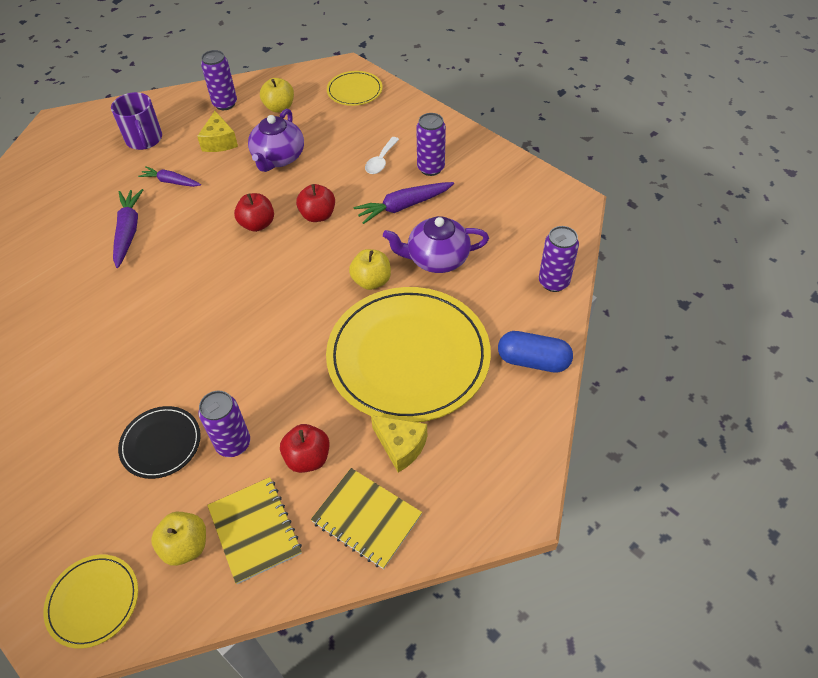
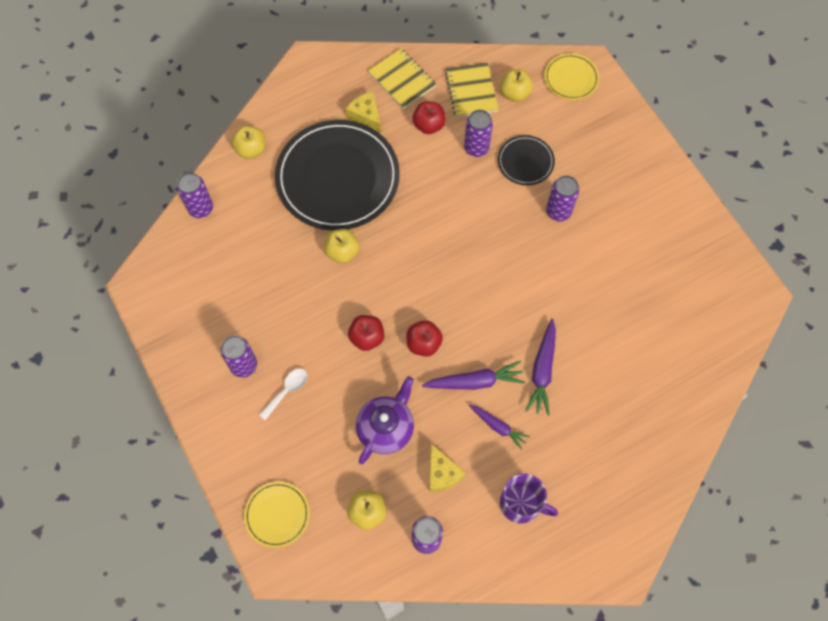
camera: 165 degrees left, 15 degrees up
(113, 390) = (558, 211): none -> purple can
(144, 139) = (521, 503): purple mug -> purple mug turned 120 degrees clockwise
(219, 142) = (442, 473): yellow cheese -> yellow cheese turned 150 degrees clockwise
(403, 206) = (287, 324): purple carrot -> purple carrot (475, 381)
(408, 356) = (337, 177): yellow plate -> black plate
(436, 259) = (282, 258): purple teapot -> none
(533, 361) = (251, 149): blue capsule -> yellow apple

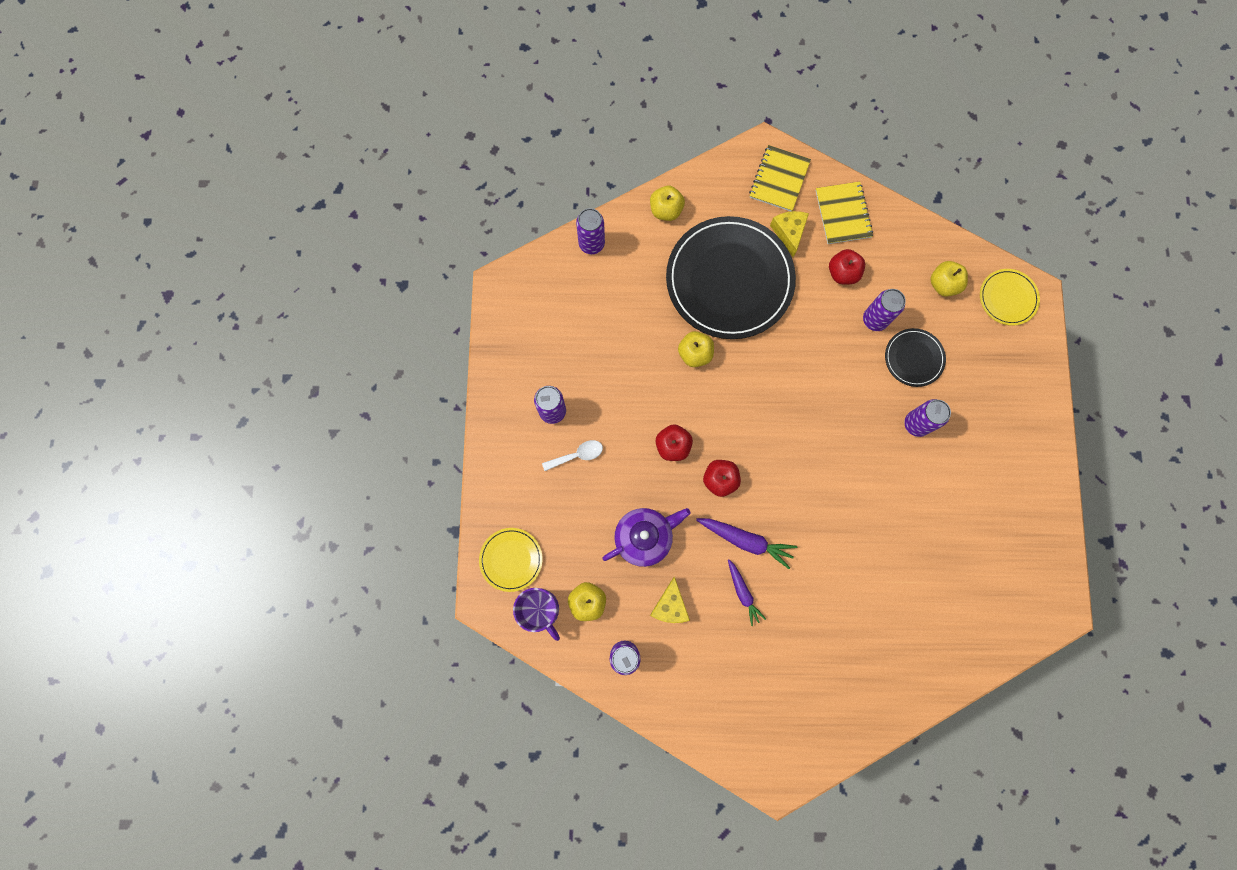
camera: 30 degrees right, 10 degrees up
(471, 91) = (902, 260): yellow notebook -> yellow notebook (779, 179)
(521, 503) = (724, 673): purple mug -> purple mug (540, 610)
(542, 370) = (812, 565): purple carrot -> none

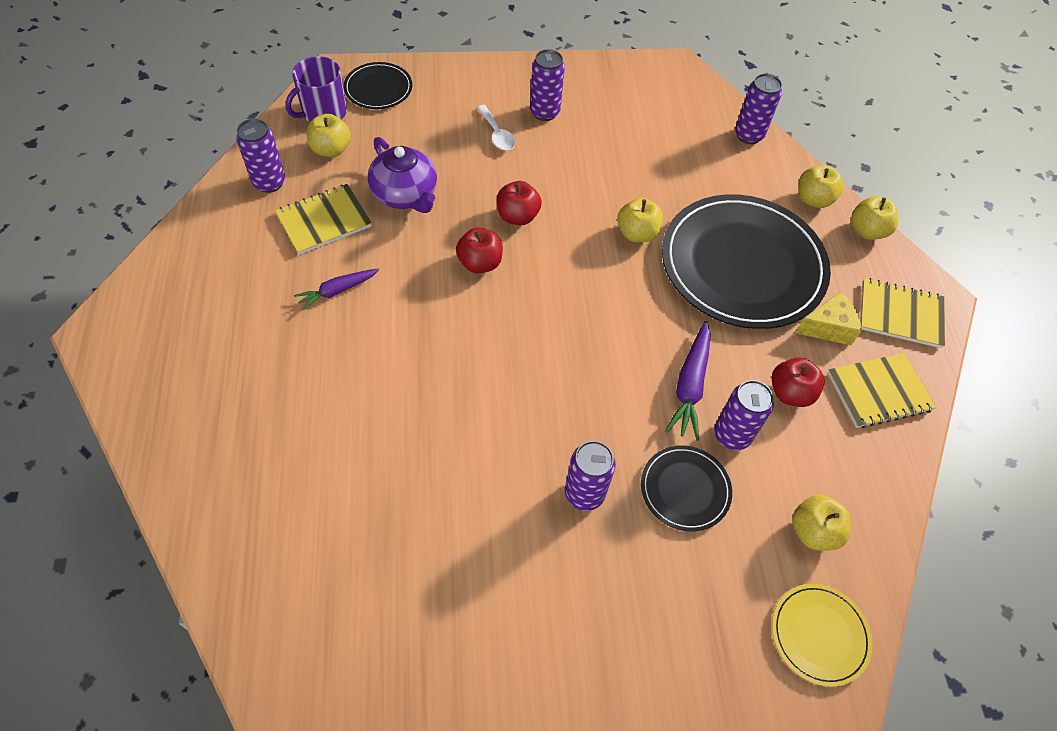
camera: 80 degrees right, 20 degrees down
(511, 559) = (378, 88): yellow plate -> black plate
(670, 606) = (324, 221): yellow cheese -> yellow notebook
(700, 179) = (867, 231): none -> yellow apple
(746, 540) = (404, 292): purple carrot -> purple carrot (690, 385)

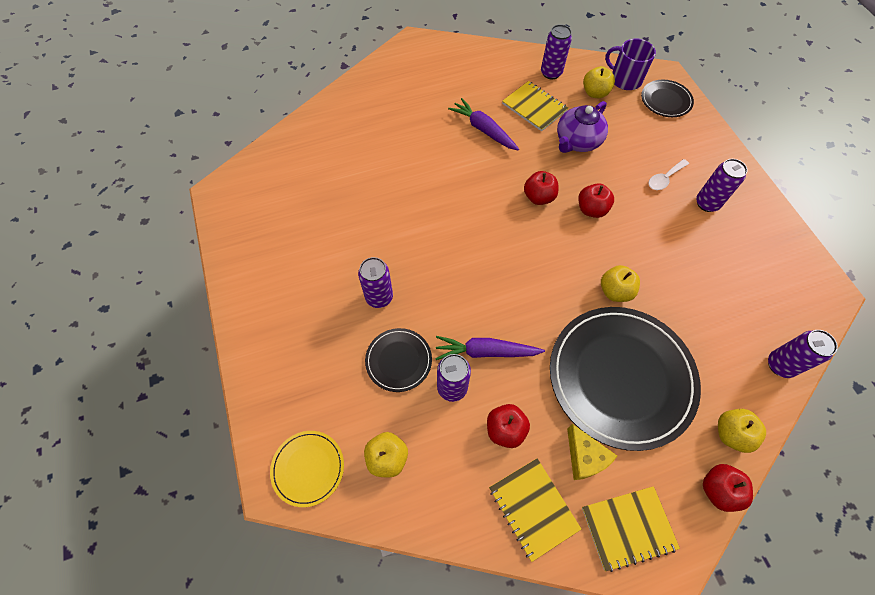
camera: 80 degrees right, 5 degrees up
(337, 291) = (483, 130): purple carrot -> purple carrot, size x1.52
(867, 231) = (718, 490): yellow apple -> red apple
(900, 314) = (628, 527): yellow notebook -> yellow notebook turned 75 degrees clockwise

